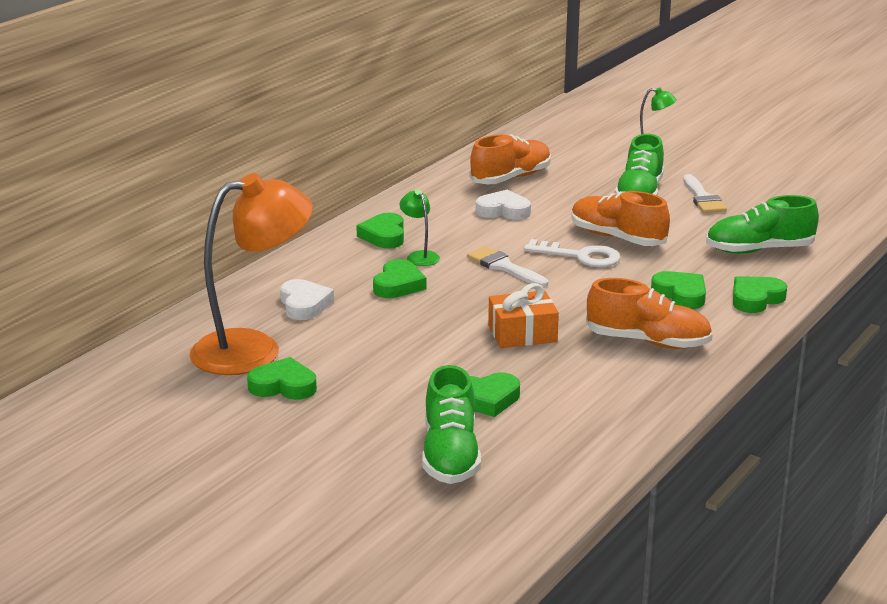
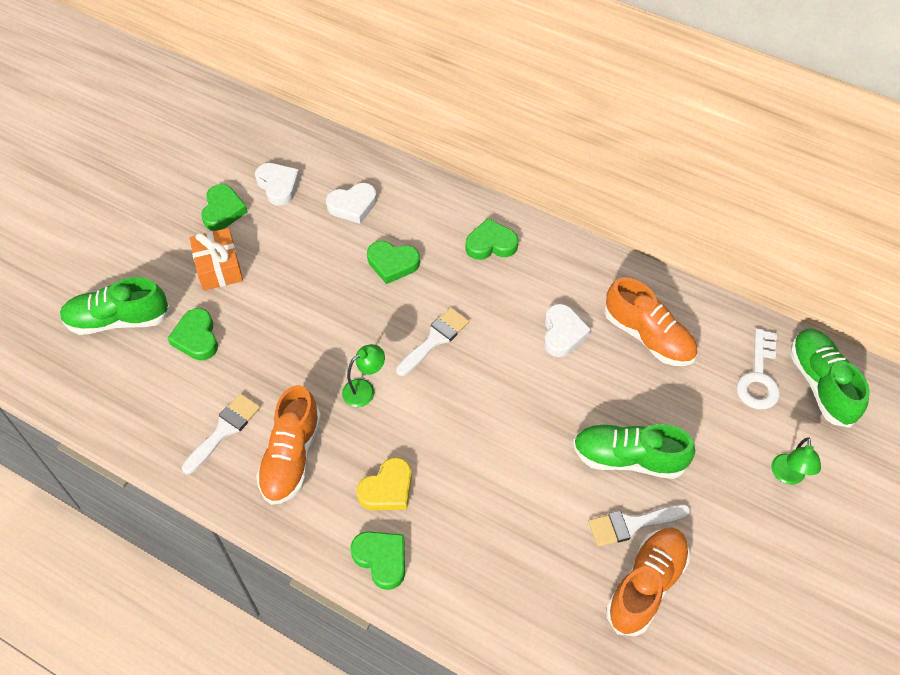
camera: 85 degrees right, 30 degrees up
(254, 349) = (278, 186): orange lamp -> white heart
(420, 256) = (451, 274): green lamp -> green lamp (364, 389)
(522, 333) = (305, 358): orange gift -> orange gift (219, 267)
(580, 256) = (464, 402): white key -> white key (758, 377)
(616, 379) = (224, 430): none -> white brush
(617, 238) = (512, 435): orange shoe -> orange shoe (646, 585)
(681, 294) = (387, 489): green heart -> yellow heart
(759, 250) = (499, 574): green shoe -> green shoe (821, 384)

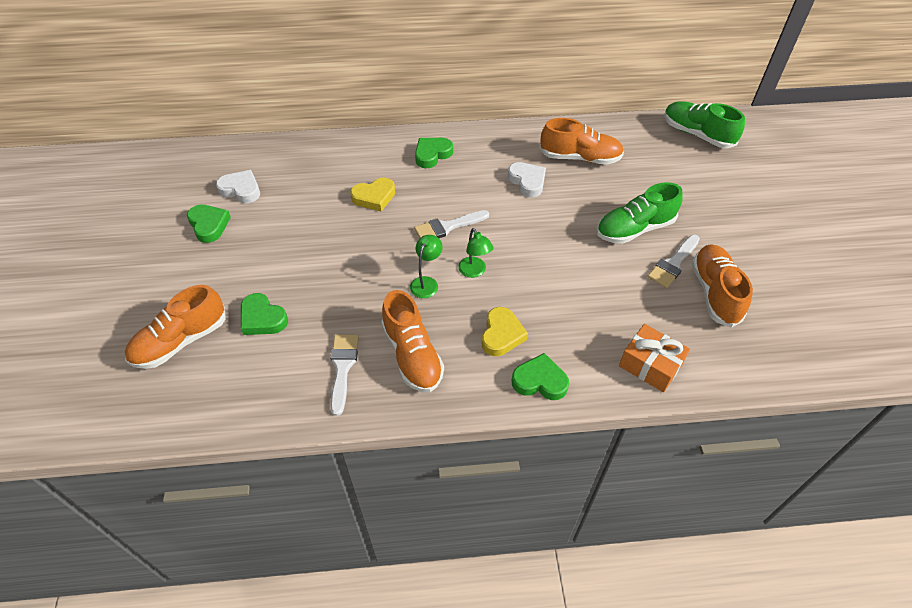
camera: 35 degrees left, 5 degrees down
(118, 320) = (181, 341): green shoe -> orange shoe
(219, 267) = (239, 263): orange gift -> orange gift (650, 365)
(353, 205) = (311, 176): white heart -> none
(392, 264) = (374, 197): green heart -> yellow heart
(435, 339) = (447, 227): white brush -> white brush turned 120 degrees counterclockwise
(758, 377) = (661, 147): white key -> none
(788, 476) = (728, 189): green lamp -> green lamp (474, 271)

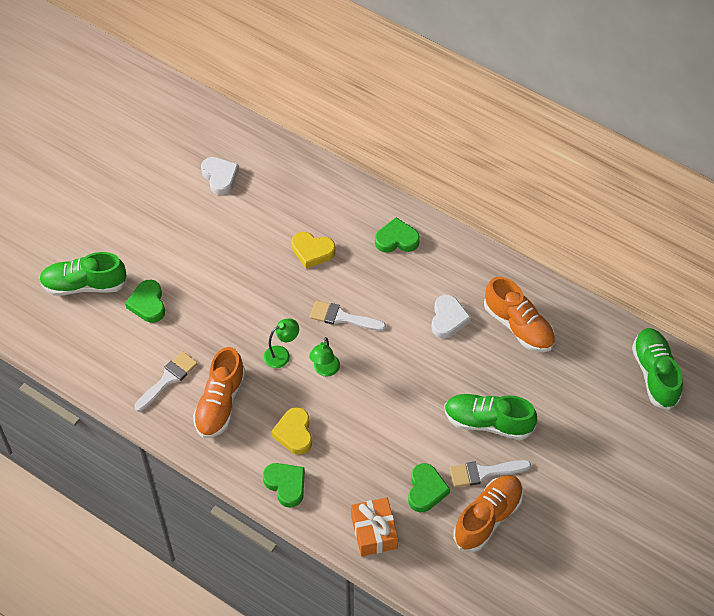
camera: 40 degrees right, 5 degrees up
(181, 341) = (84, 285): orange shoe -> green shoe
(209, 225) = (172, 196): green heart -> green heart (426, 490)
(501, 335) = (294, 433): yellow heart -> yellow heart turned 120 degrees clockwise

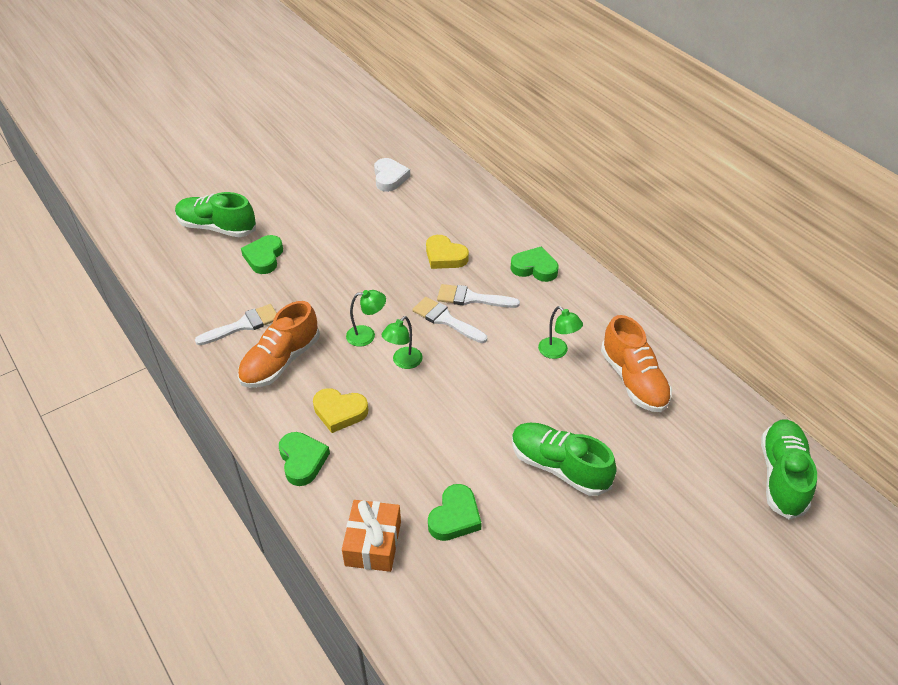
camera: 20 degrees right, 10 degrees down
(294, 433) = (339, 412): yellow heart -> yellow heart turned 90 degrees counterclockwise
(448, 319) = (557, 352): white heart -> green lamp
(484, 472) = (531, 520): white brush -> white brush (472, 298)
(488, 518) = (515, 573): orange shoe -> none

